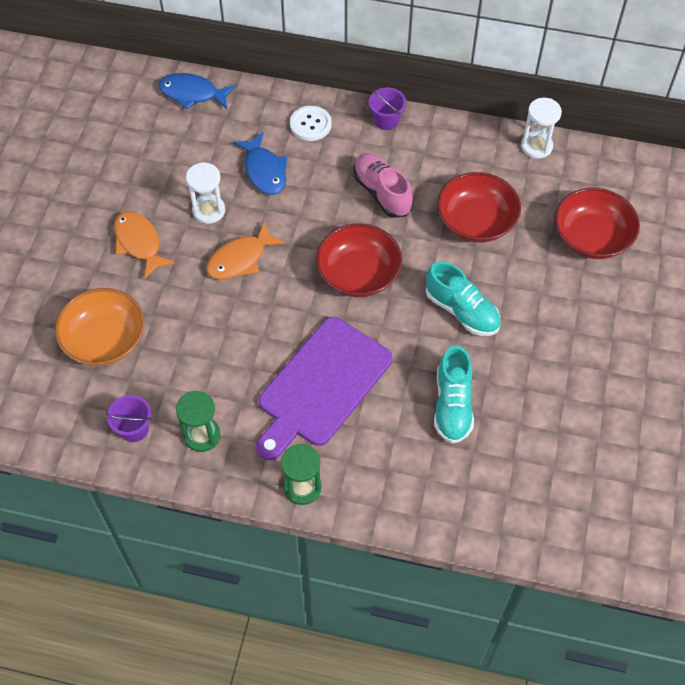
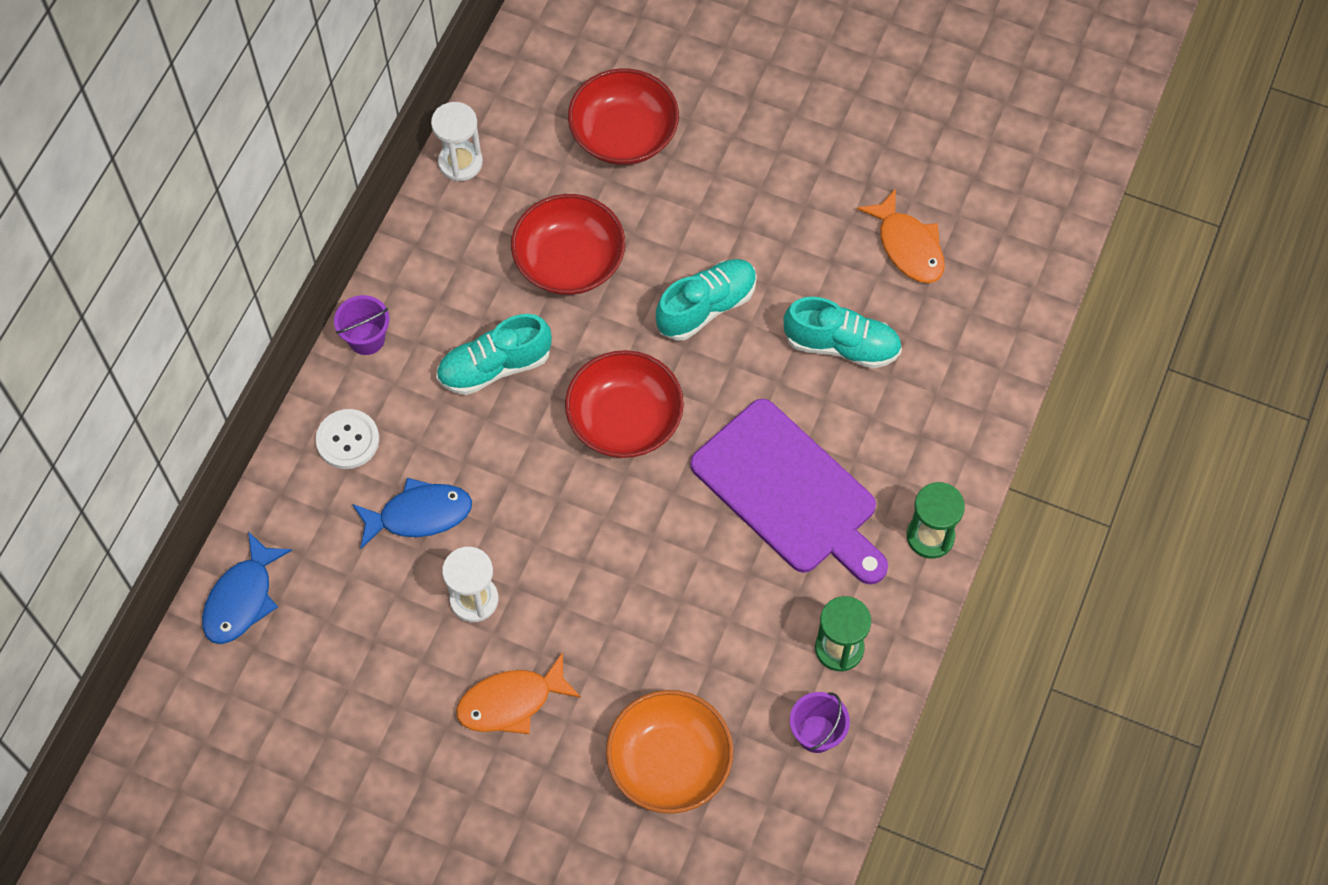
camera: 80 degrees left, 5 degrees up
(240, 259) = (568, 566): orange fish -> orange fish (908, 246)
(382, 193) = (495, 367): pink shoe -> turquoise shoe

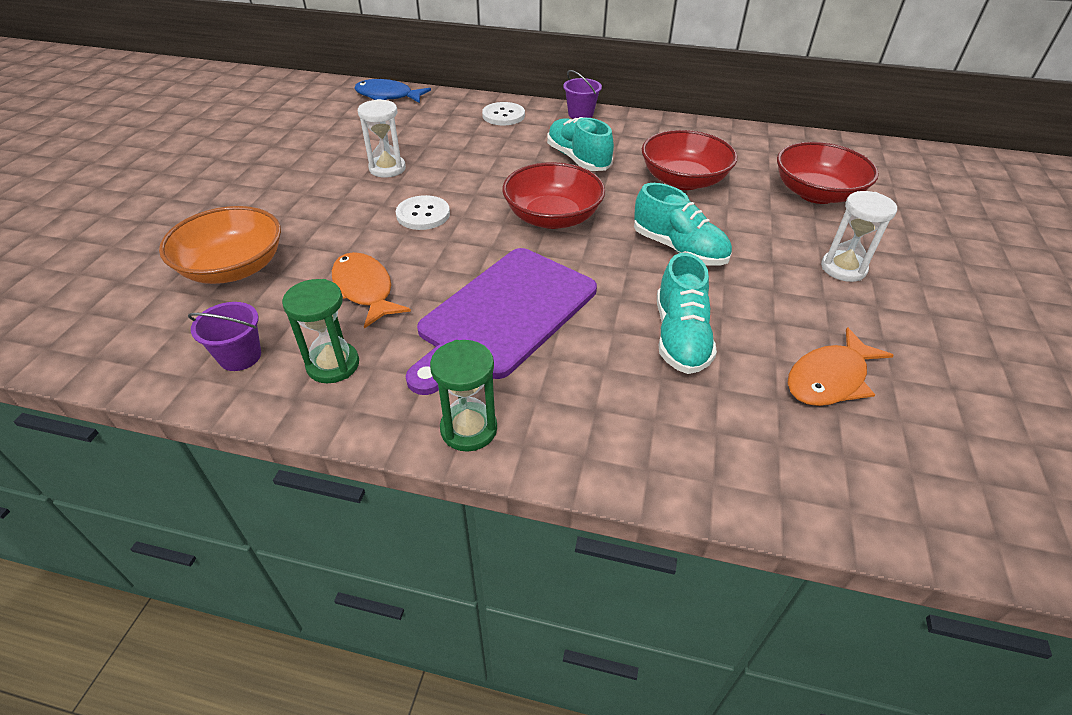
camera: 80 degrees right, 20 degrees down
(419, 515) = (452, 143): blue fish -> none
(460, 162) = (737, 132): white hourglass -> white hourglass (843, 268)
(511, 702) = (303, 190): orange fish -> orange fish (364, 290)
(594, 559) = (423, 214): none -> white button

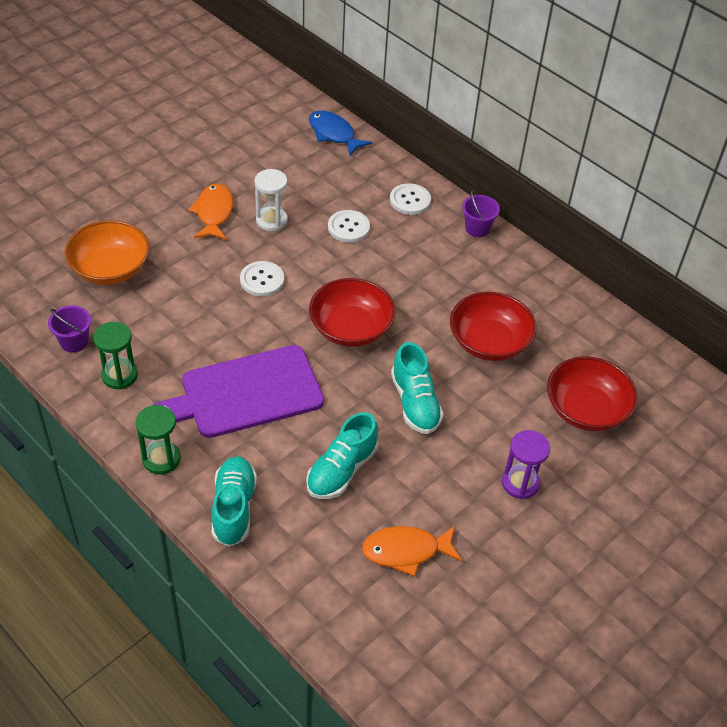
camera: 30 degrees right, 5 degrees up
(364, 290) = (176, 328): orange fish -> orange fish (214, 213)
(468, 149) = (348, 227): none -> white button
(578, 159) = (425, 279): turquoise shoe -> turquoise shoe (234, 508)
(843, 268) = (520, 483): white hourglass -> purple hourglass

